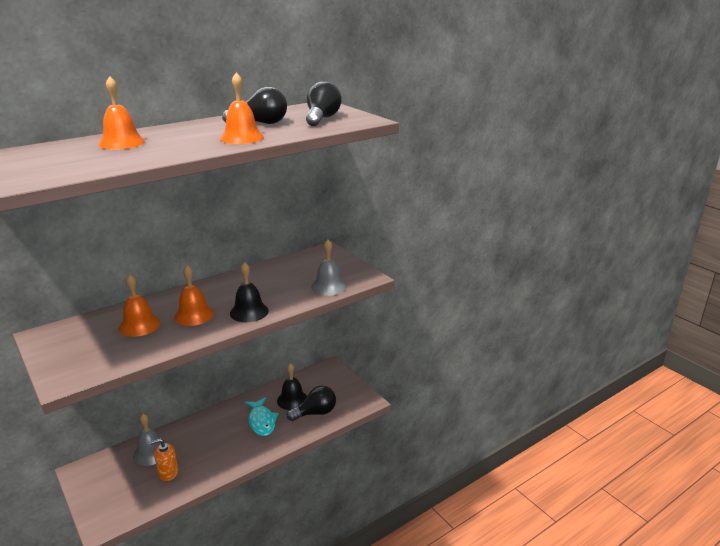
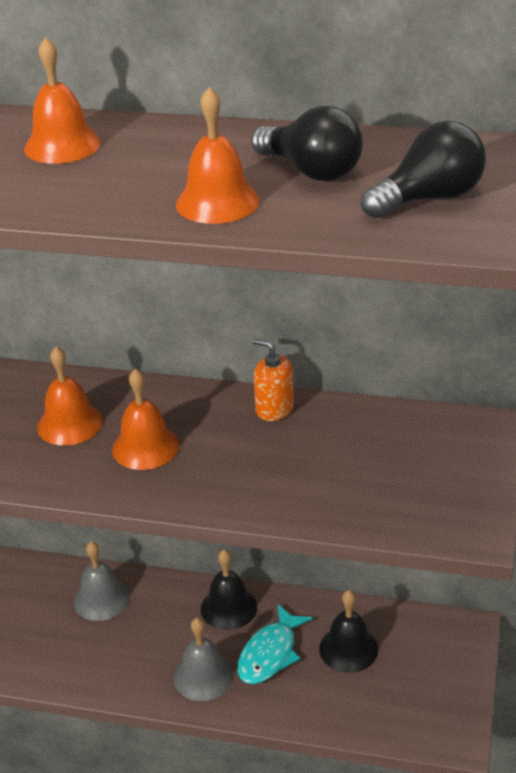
camera: 50 degrees right, 10 degrees up
(168, 472) = (89, 644): orange soap dispenser -> orange soap dispenser (274, 409)
(249, 312) = (215, 487): black bell -> black bell (228, 608)
(315, 413) = (355, 697): black light bulb -> none
(329, 286) = (385, 511): grey bell -> grey bell (203, 676)

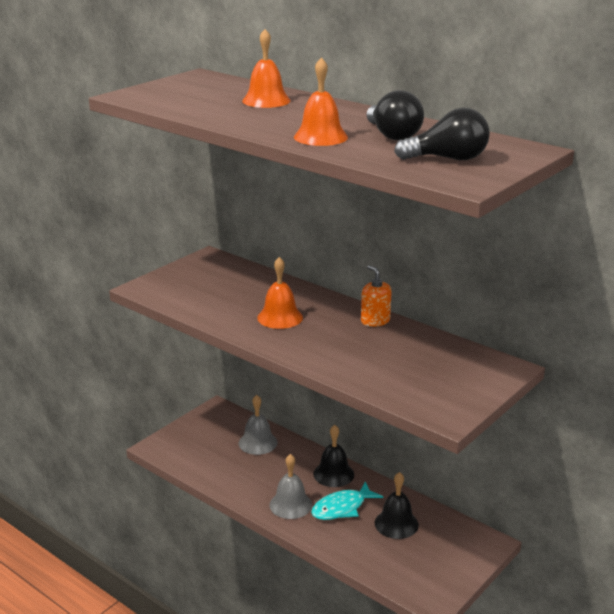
camera: 25 degrees right, 10 degrees down
(70, 424) = (246, 295): orange bell -> none

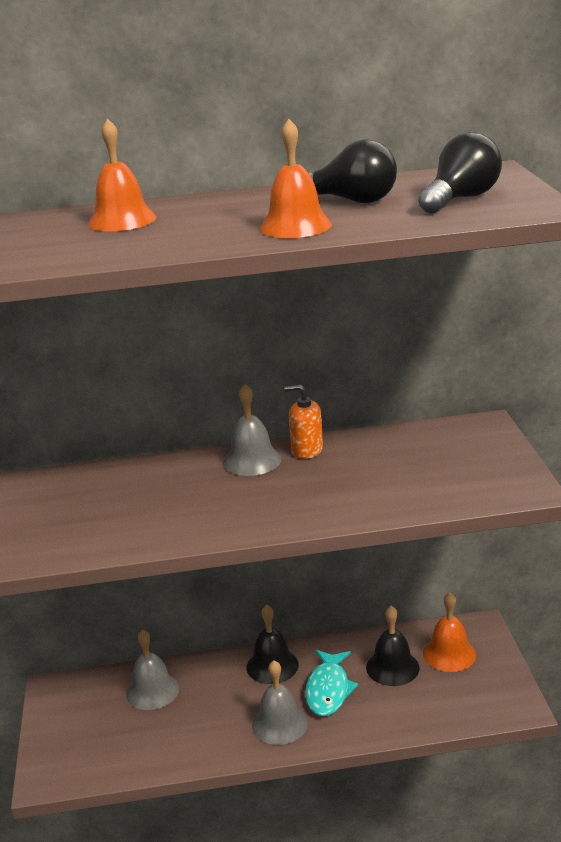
camera: 45 degrees left, 0 degrees up
(280, 317) = (214, 498): orange bell -> orange bell (449, 654)
(336, 309) = (252, 460): none -> grey bell

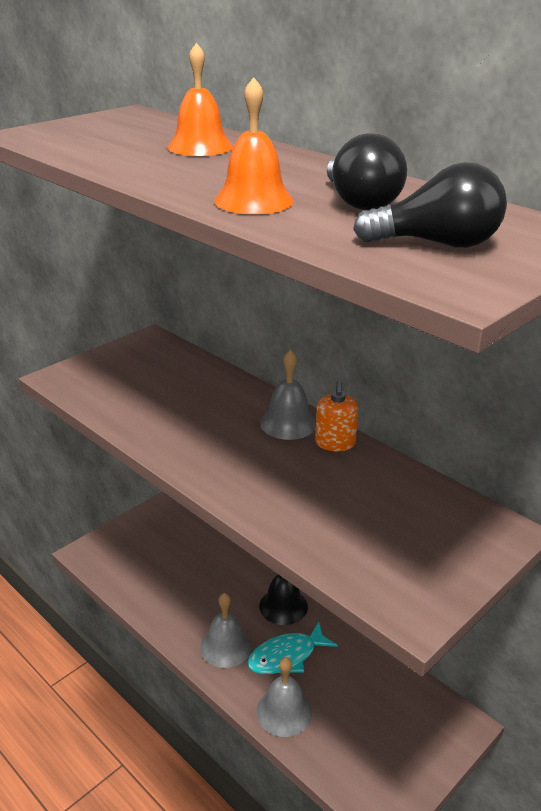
camera: 50 degrees right, 5 degrees up
(152, 691) = (202, 555): grey bell -> grey bell (284, 712)
(307, 450) = (335, 443): orange soap dispenser -> orange soap dispenser turned 150 degrees counterclockwise
(392, 667) = (350, 685): black bell -> none
(449, 654) = (404, 719): orange bell -> none

